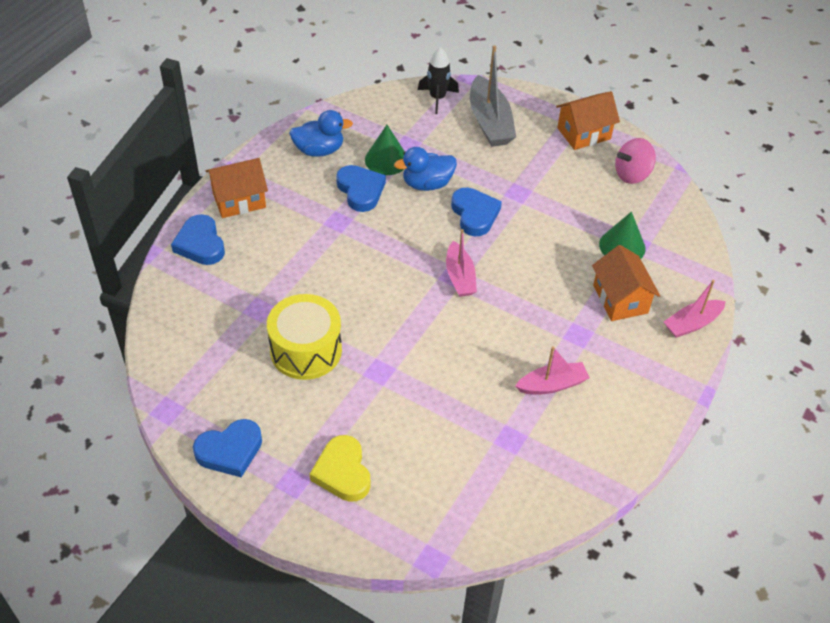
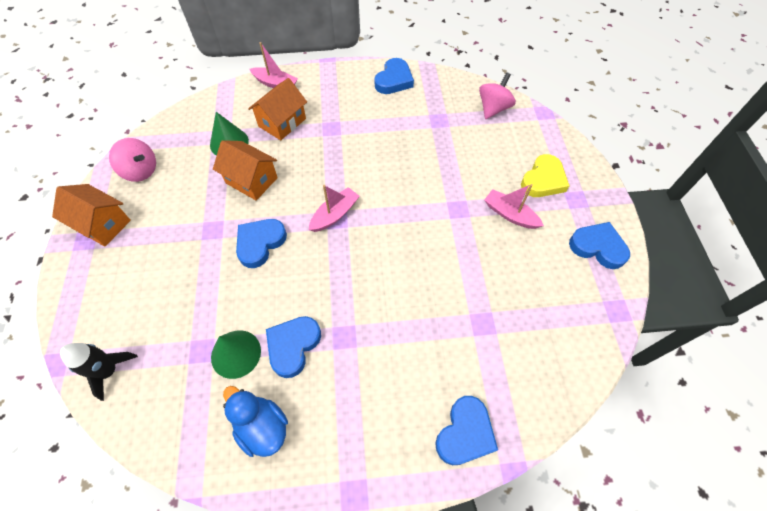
camera: 125 degrees left, 10 degrees up
(239, 200) = (386, 447): orange house -> orange house (251, 180)
(306, 350) = (485, 262): yellow drum -> none
(427, 184) = (246, 299): blue duck -> none
(483, 509) = (493, 108): none -> pink spinning top
(490, 122) = (125, 302): grey boat -> none
(552, 385) = (382, 121): pink boat -> pink boat (510, 214)
(615, 439) = (394, 80): none -> blue heart

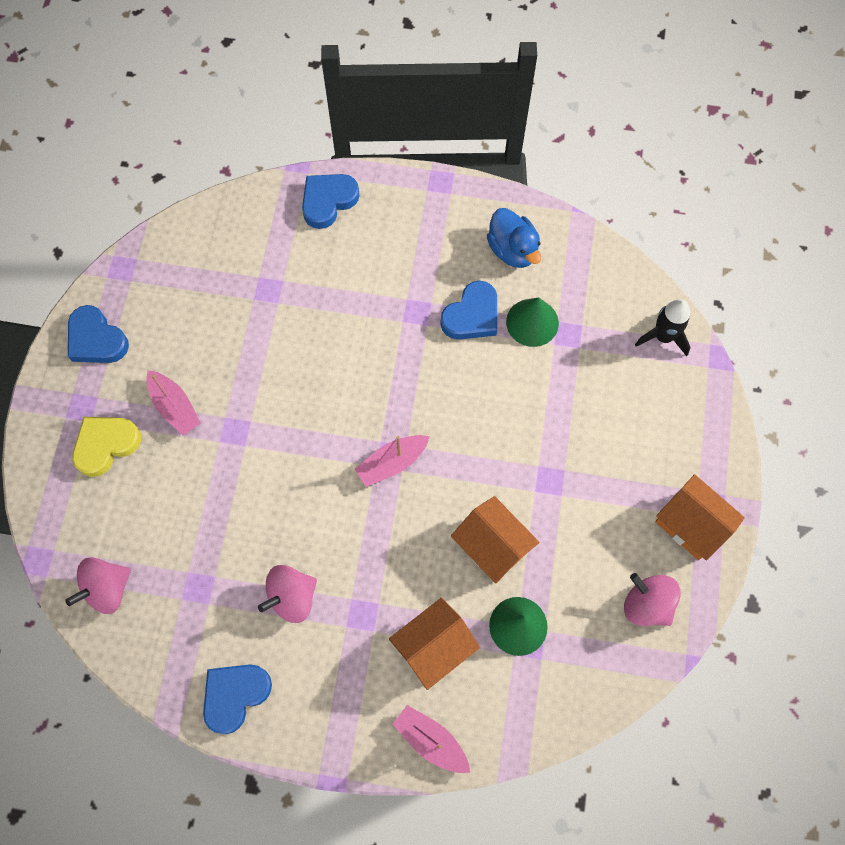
camera: 165 degrees left, 10 degrees up
(260, 243) = (492, 445): blue heart -> none
(378, 127) = (292, 597): none -> pink spinning top

